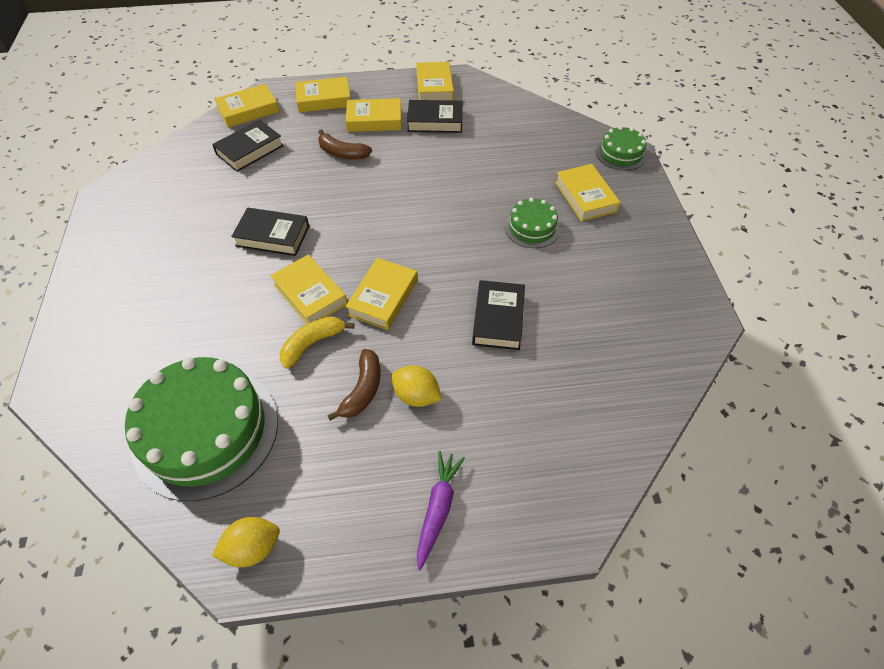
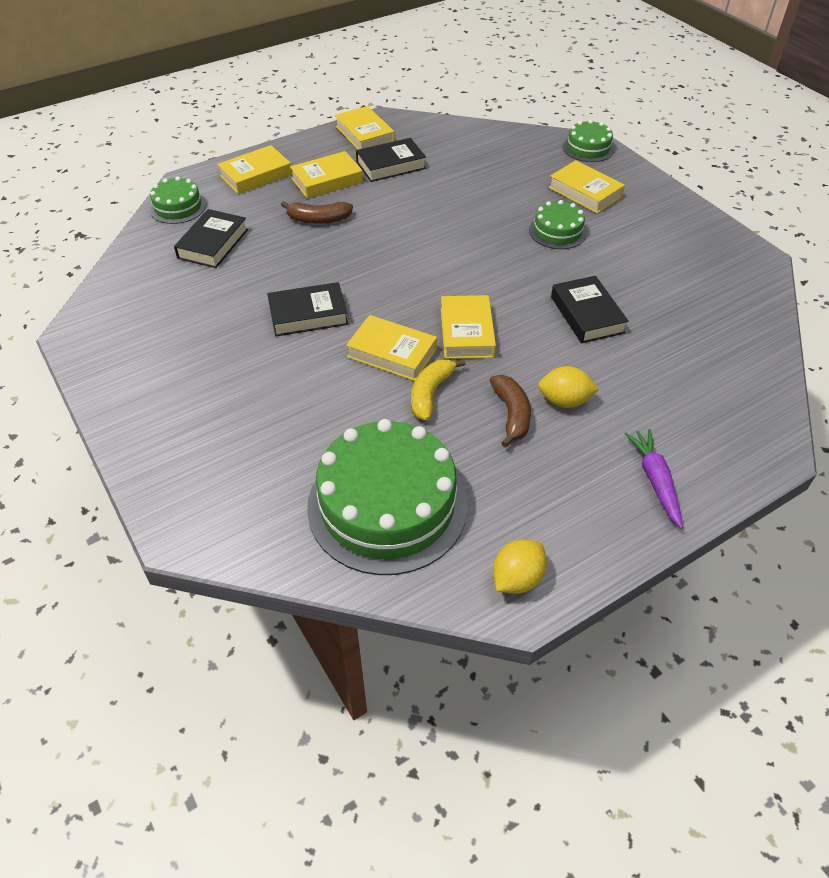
camera: 25 degrees left, 5 degrees down
(248, 110) = (178, 207): yellow book -> green cake

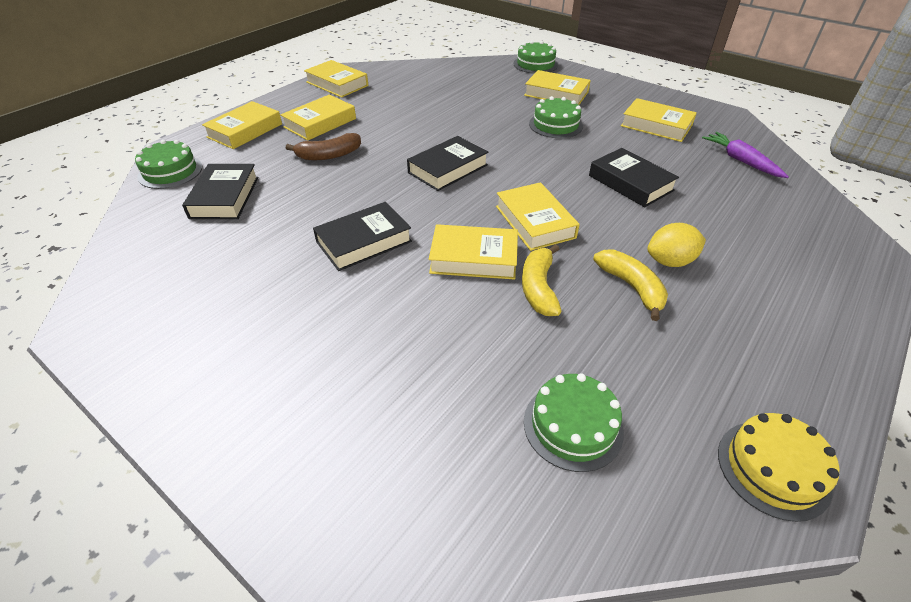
camera: 20 degrees left, 5 degrees down
(387, 505) = (573, 426): green cake -> green cake, size x0.49
(391, 165) = (375, 102): black book -> black book (448, 169)
(511, 414) = (631, 287): brown banana -> yellow banana
(517, 579) = (773, 469): yellow lemon -> yellow cake
(655, 480) = (810, 313): purple carrot -> purple carrot (740, 160)
(666, 255) = (656, 125): none -> yellow book

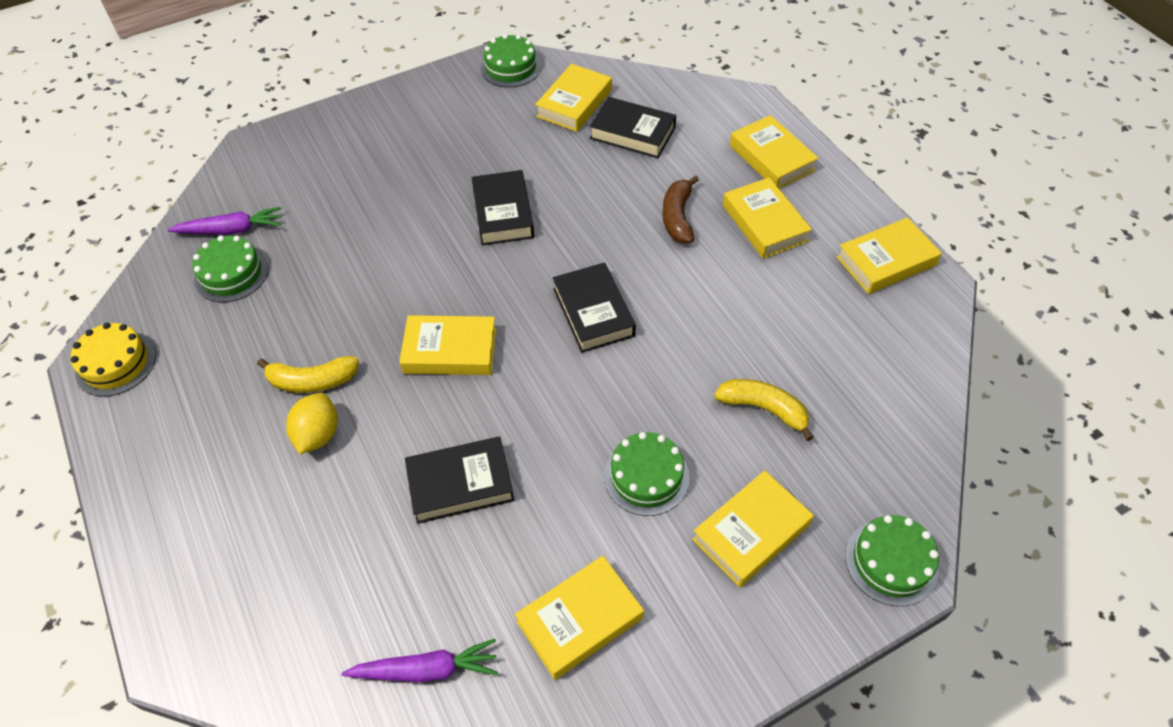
camera: 115 degrees right, 10 degrees up
(170, 171) = (702, 101): green cake -> green cake (511, 67)
(474, 258) = (429, 281): yellow book -> yellow book (574, 103)
(509, 471) = (231, 230): none -> purple carrot
(539, 288) = (361, 312): yellow banana -> yellow banana (763, 409)

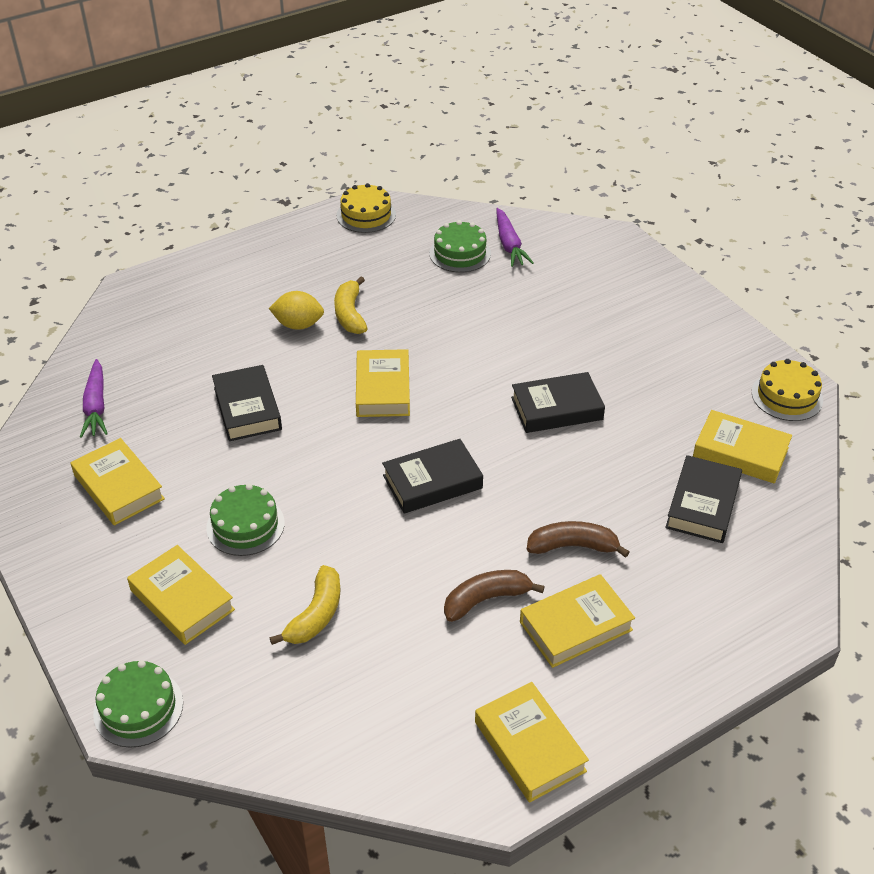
camera: 85 degrees right, 10 degrees down
(511, 67) = (787, 396): green cake -> yellow cake
(739, 280) = (486, 599): none -> brown banana
(771, 158) = (691, 638): yellow book -> none

